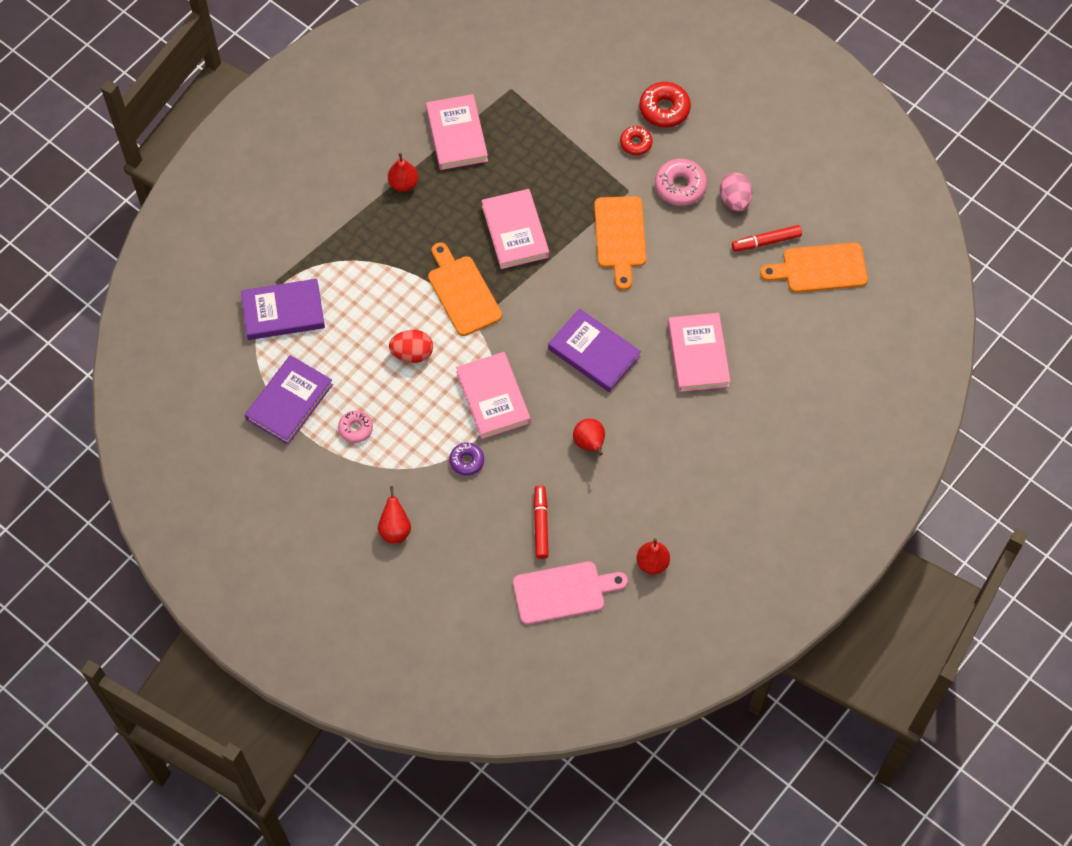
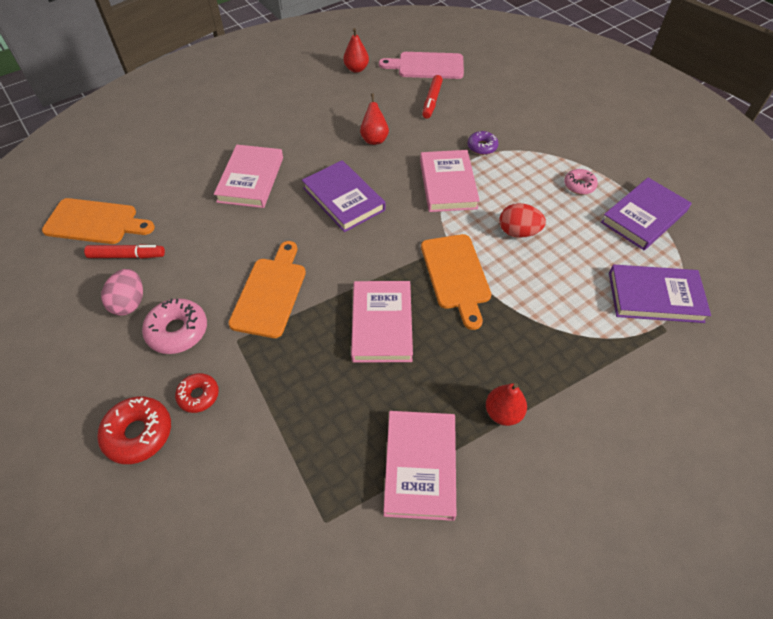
camera: 165 degrees left, 10 degrees down
(395, 529) = (550, 117): red pear -> none

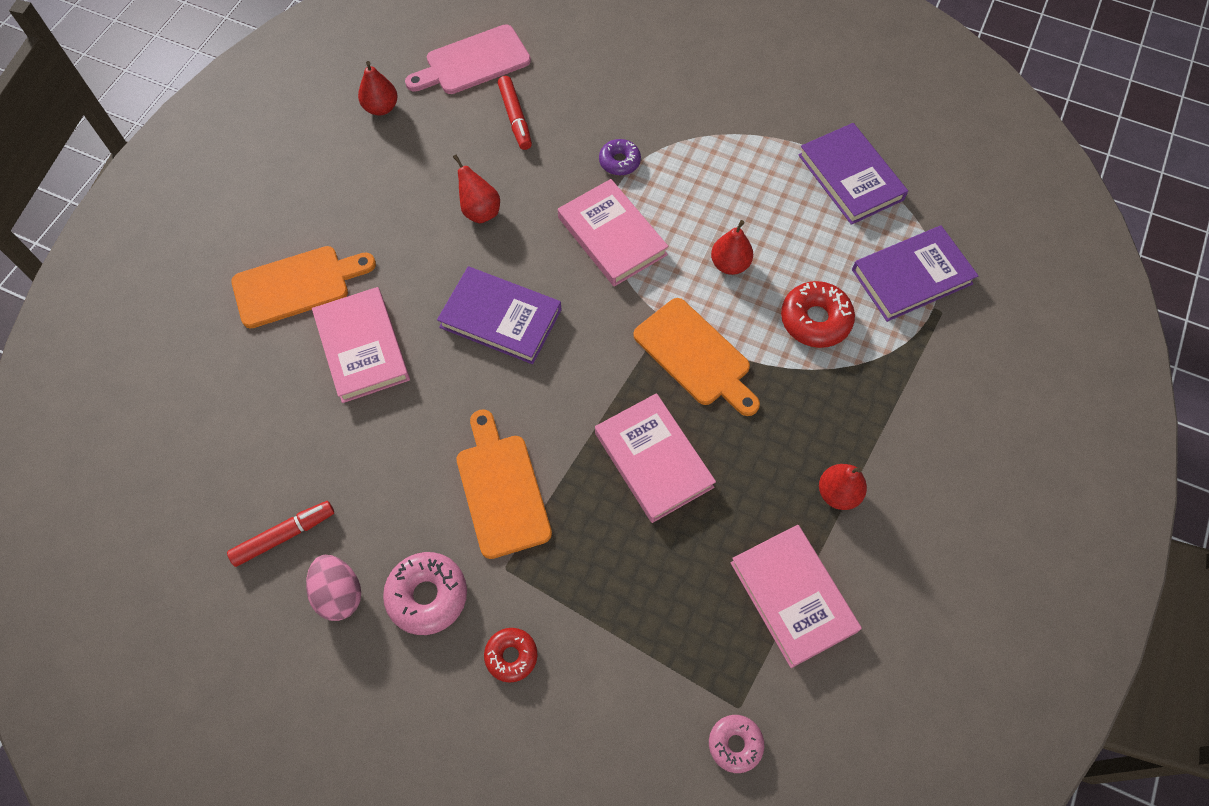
camera: 30 degrees left, 10 degrees up
(95, 222) = (200, 512): orange cutting board -> orange cutting board (297, 285)
(138, 433) = (477, 736): red donut -> red donut (815, 320)
(518, 232) = (730, 264): red egg -> red pear
(579, 185) = (761, 166): pink donut -> pink donut (735, 744)
(643, 217) = (850, 177): purple book -> purple book turned 45 degrees counterclockwise

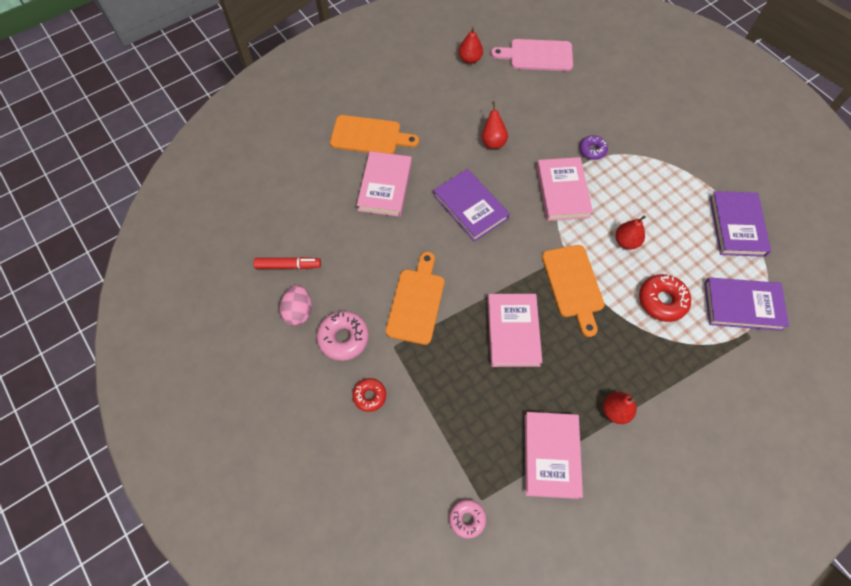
camera: 30 degrees right, 0 degrees up
(515, 118) = (544, 98): red marker -> none

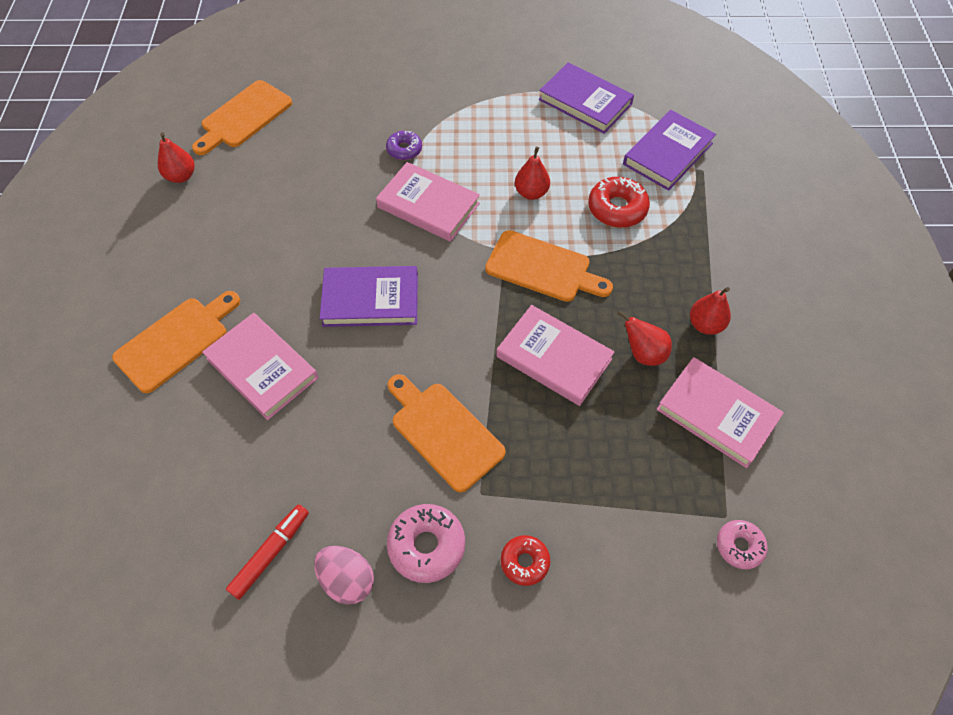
camera: 55 degrees left, 5 degrees down
(493, 141) = (309, 225): red pear -> red pear (643, 353)
(537, 55) = (244, 117): pink cutting board -> orange cutting board

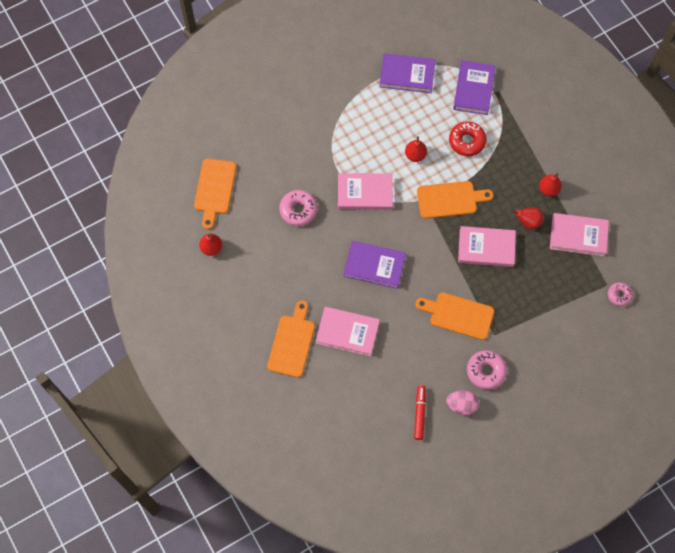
camera: 30 degrees left, 10 degrees up
(325, 185) = (298, 210): none -> pink donut
(370, 300) = (374, 266): purple book -> purple book turned 45 degrees clockwise
(404, 150) = (326, 163): purple donut -> none
(524, 562) = (532, 354): red donut -> none

